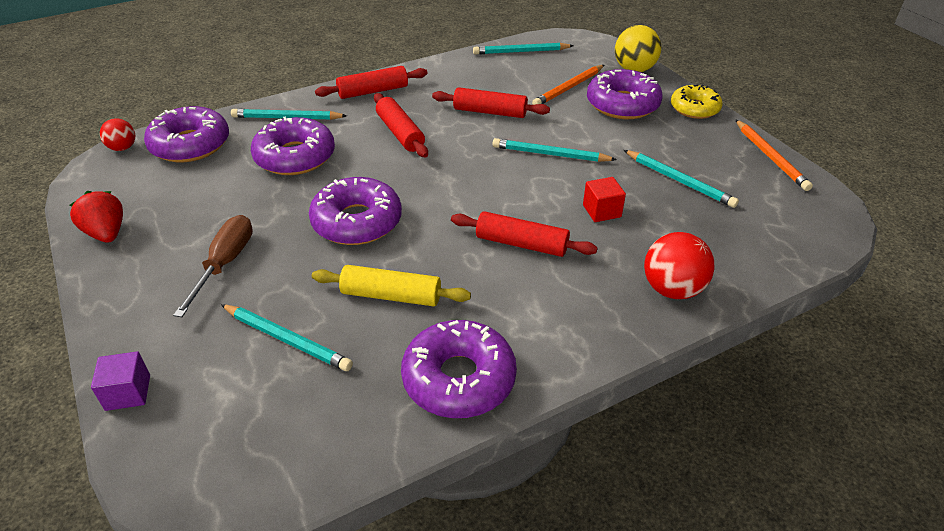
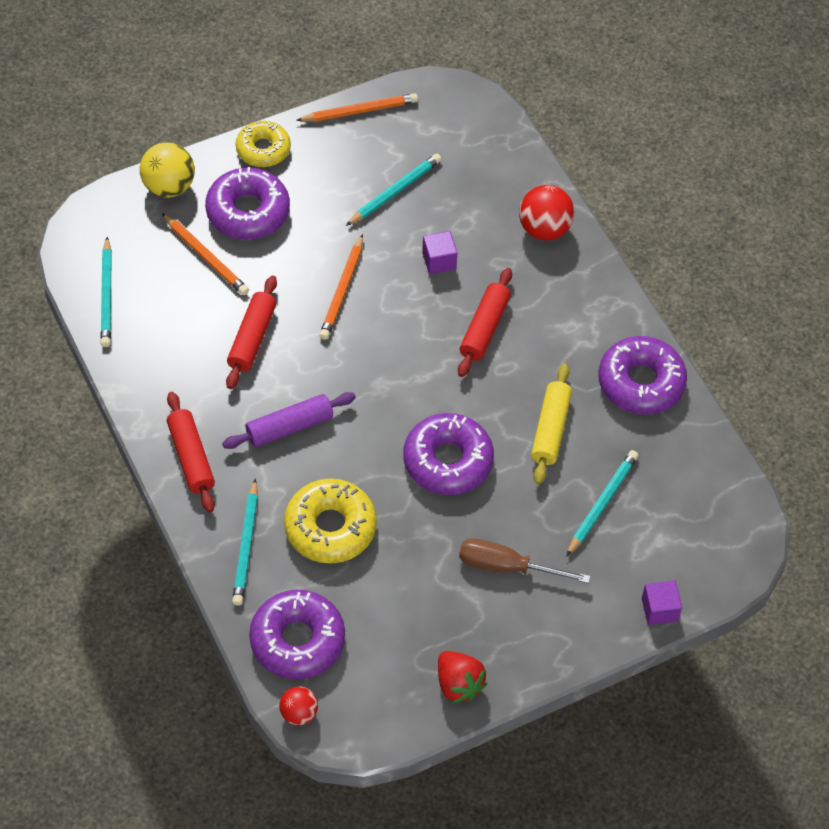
camera: 90 degrees left, 15 degrees up
(107, 233) = (458, 684): red strawberry -> red strawberry turned 90 degrees counterclockwise
(295, 157) = (330, 528): purple donut -> yellow donut
(400, 133) = (289, 427): red rolling pin -> purple rolling pin
(550, 154) = (342, 290): turquoise pencil -> orange pencil
(601, 211) = (439, 261): red cube -> purple cube

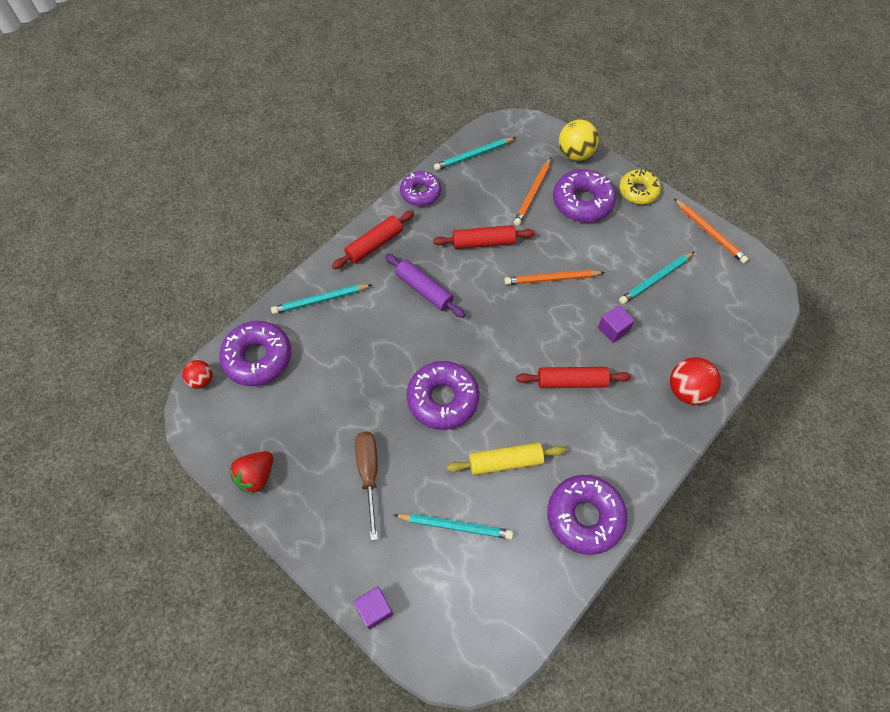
camera: 70 degrees right, 5 degrees up
(135, 377) = (420, 193): none -> purple donut
(330, 528) = (354, 344): yellow donut -> none
(395, 191) = (655, 279): turquoise pencil -> turquoise pencil turned 120 degrees clockwise

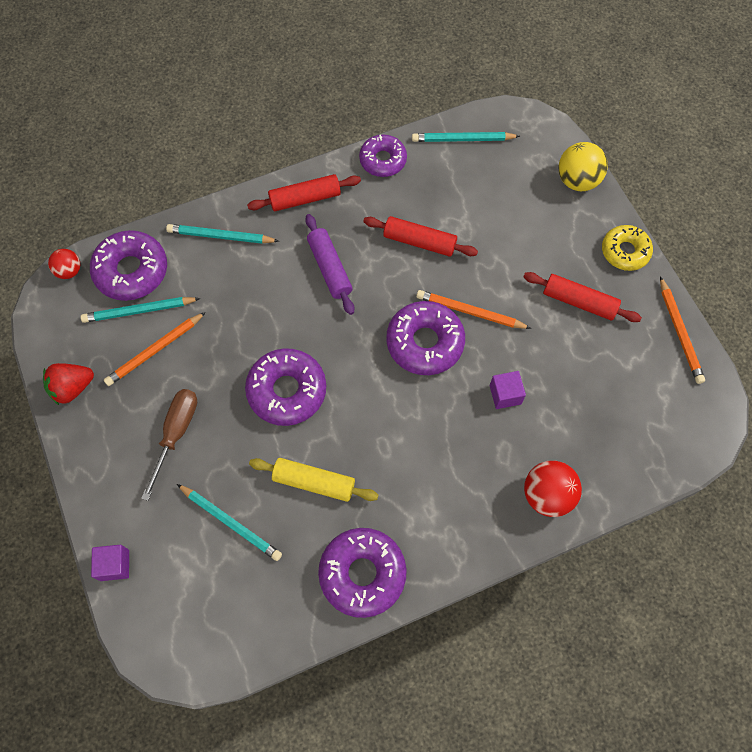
camera: 25 degrees right, 5 degrees up
(533, 193) = (503, 208): orange pencil -> orange pencil (155, 351)
(571, 381) = (428, 430): red rolling pin -> red rolling pin (579, 301)
(582, 202) = (553, 239): purple donut -> purple donut (425, 342)
(655, 279) = (584, 359): turquoise pencil -> turquoise pencil (139, 311)

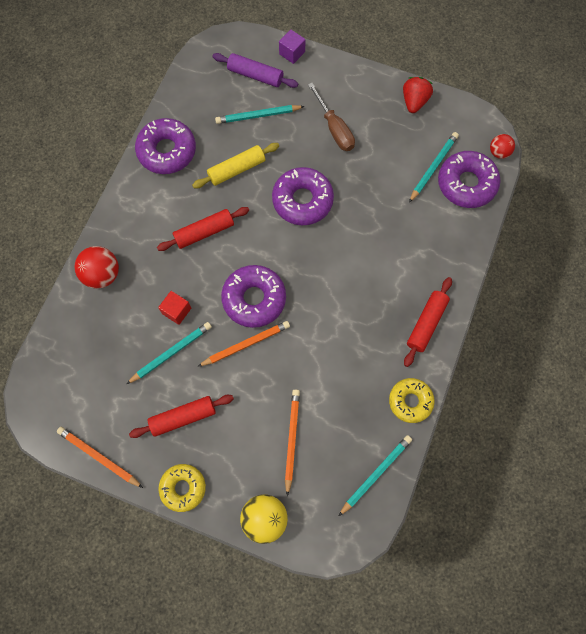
camera: 135 degrees right, 5 degrees up
(155, 351) = (397, 156): orange pencil -> orange pencil (291, 439)
(220, 236) = (445, 250): turquoise pencil -> turquoise pencil (171, 353)
(329, 268) = (359, 292): purple rolling pin -> purple rolling pin (255, 75)
(383, 160) = (410, 401): purple donut -> yellow donut
(419, 242) = (324, 363): red rolling pin -> red rolling pin (204, 232)
(505, 394) = (176, 311): purple cube -> red cube

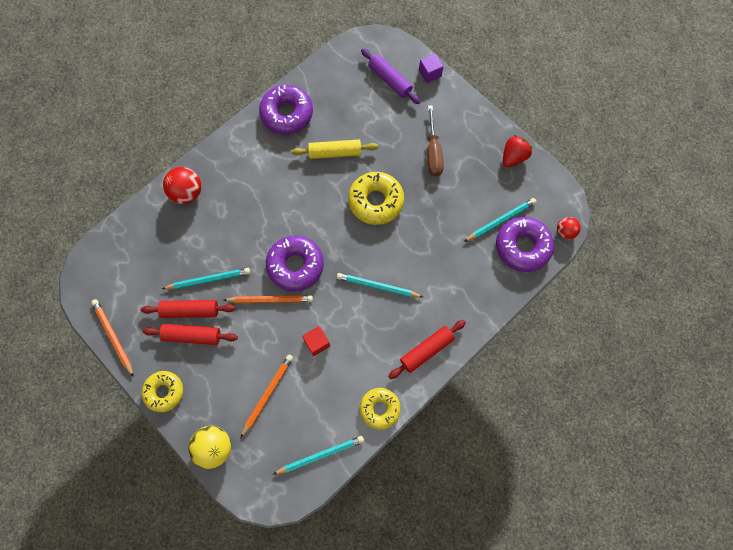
camera: 25 degrees right, 0 degrees up
(176, 311) = (229, 248): red cube -> red cube (317, 343)
(204, 232) = (283, 193): red rolling pin -> red rolling pin (190, 310)
(258, 116) = (375, 115): turquoise pencil -> turquoise pencil (377, 286)
(302, 200) = (376, 201): purple donut -> yellow donut

